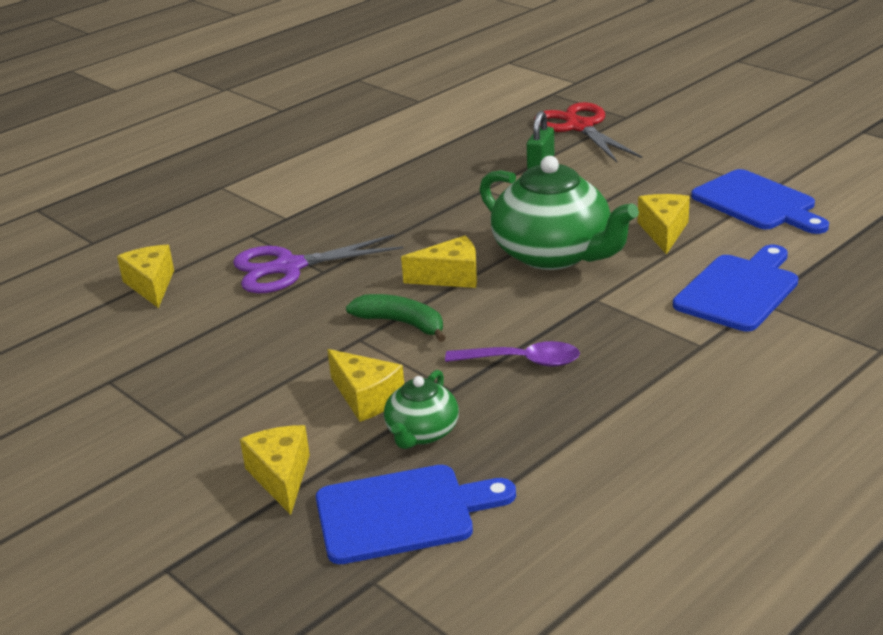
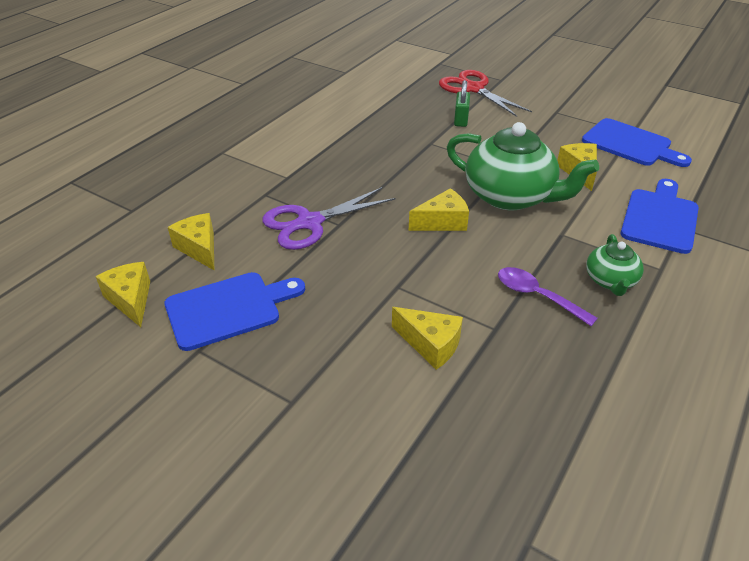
camera: 15 degrees left, 10 degrees up
(281, 477) = (395, 437): yellow cheese -> yellow cheese (131, 300)
(402, 323) = (425, 268): green banana -> none
(403, 513) = (518, 463): blue cutting board -> blue cutting board (228, 309)
(422, 433) = (493, 375): green teapot -> green teapot (610, 281)
(522, 361) = (537, 296): purple spoon -> purple spoon turned 135 degrees counterclockwise

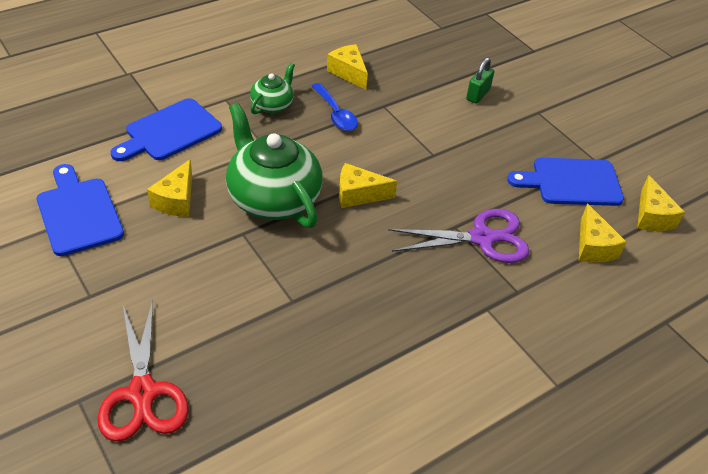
camera: 160 degrees left, 5 degrees up
(430, 344) = (434, 112): yellow cheese -> yellow cheese (348, 73)
(461, 120) = (221, 329): green padlock -> green padlock (478, 94)
(537, 296) = (336, 114): purple spoon -> blue spoon

